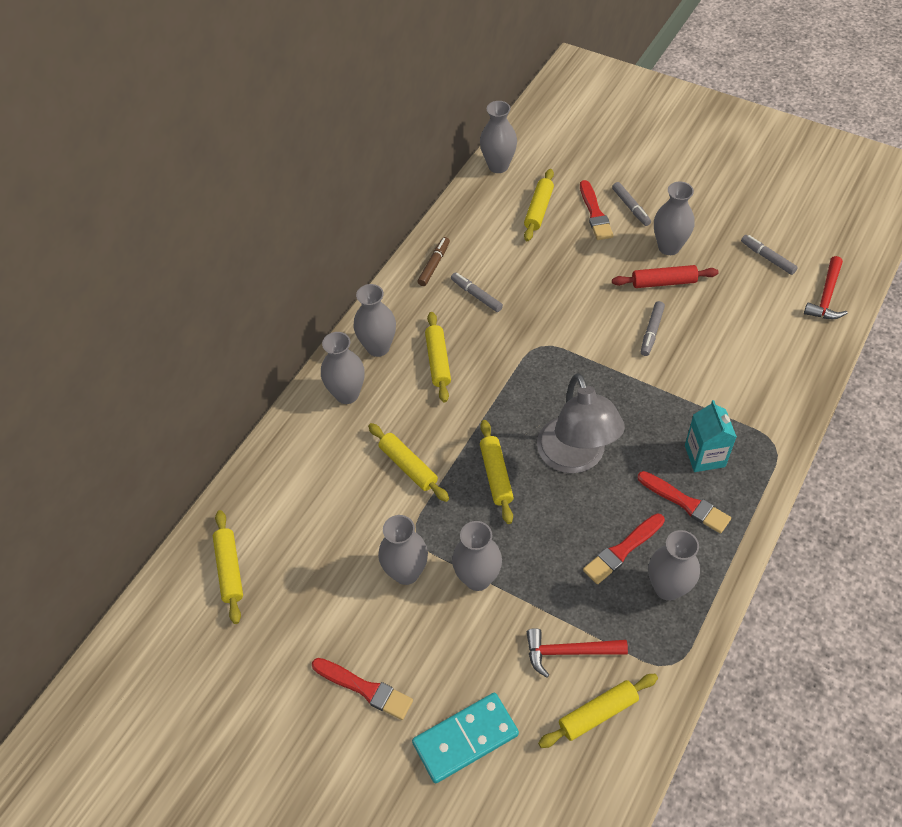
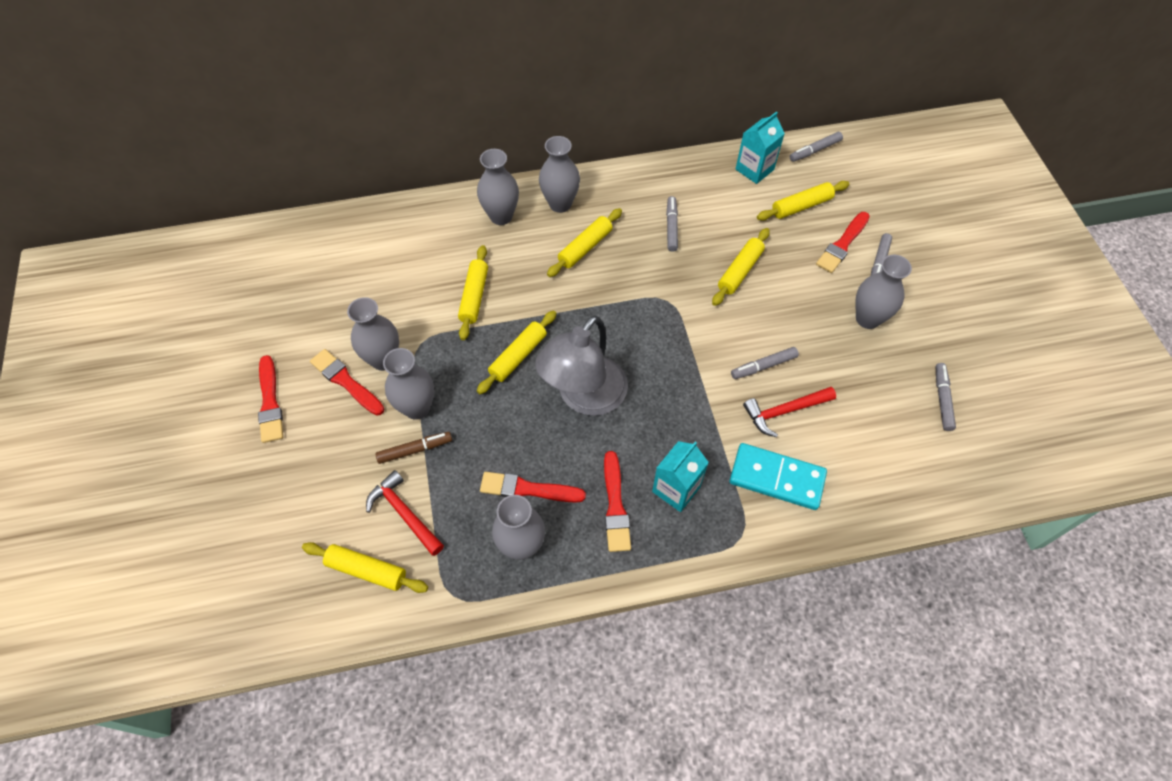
camera: 45 degrees right, 5 degrees up
(230, 569) = (299, 258): yellow rolling pin -> yellow rolling pin (739, 271)
(401, 615) = (346, 382): none -> red brush
(434, 265) = (671, 181): brown marker -> brown marker (415, 450)
(465, 738) = (278, 494): turquoise domino -> turquoise domino (777, 478)
(477, 210) = (754, 169): none -> turquoise carton
(498, 166) = (815, 150): grey vase -> grey marker
(663, 282) = (825, 340): red rolling pin -> none
(826, 296) = (952, 474): red hammer -> red hammer (784, 411)

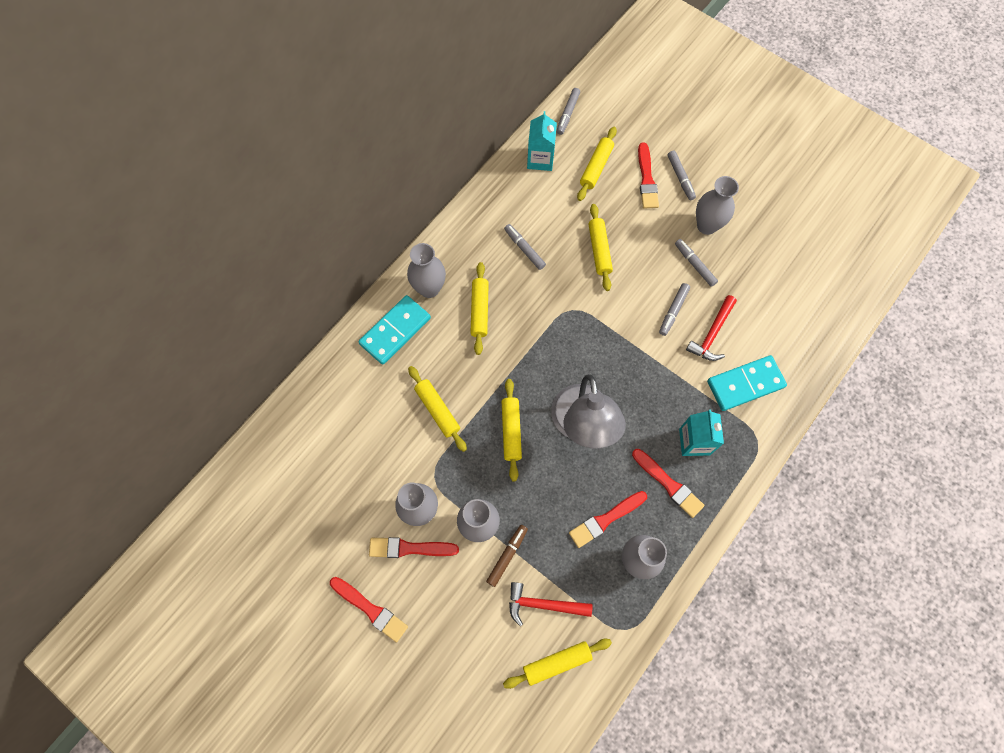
camera: 40 degrees left, 10 degrees up
(501, 216) = (395, 331): grey vase -> turquoise domino
(942, 399) = (793, 251): grey marker -> grey marker (694, 264)

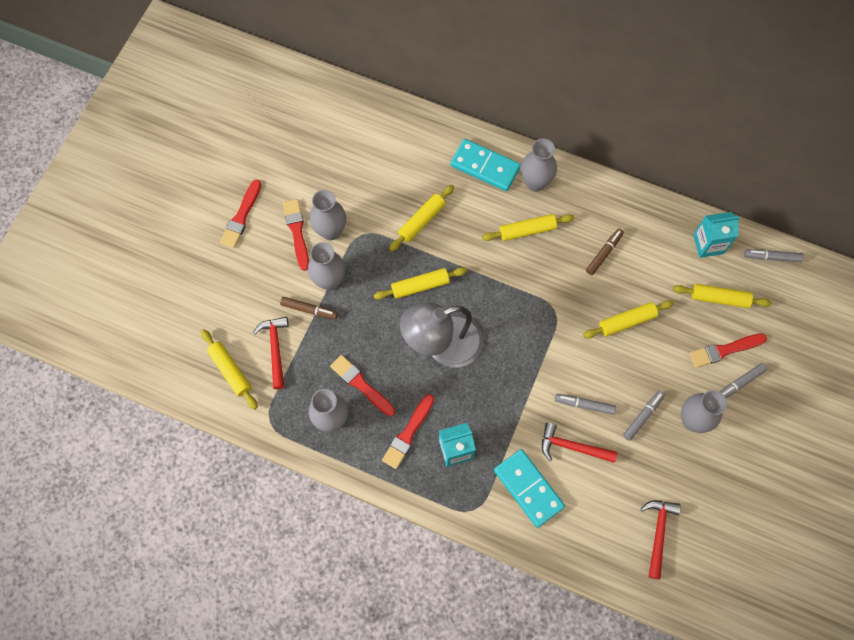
camera: 75 degrees right, 0 degrees up
(524, 249) = (604, 253): grey marker -> brown marker
(805, 285) = (658, 533): none -> red hammer

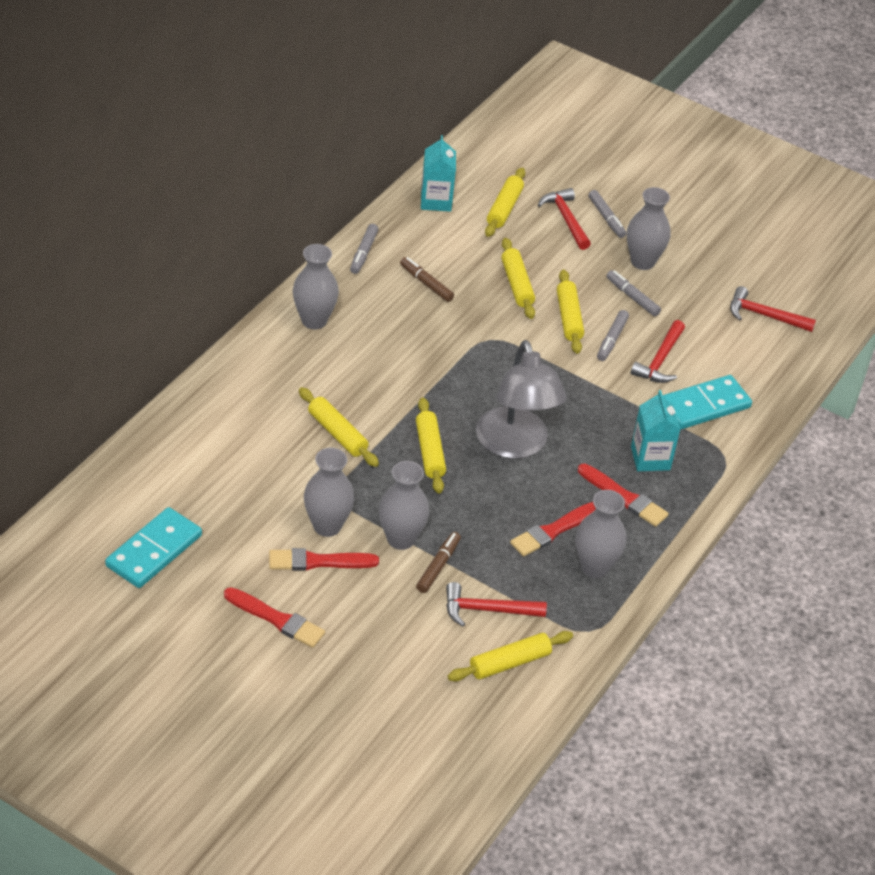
camera: 85 degrees left, 25 degrees down
(485, 167) = (277, 360): turquoise domino -> turquoise domino (154, 551)
(527, 230) = (378, 341): yellow rolling pin -> yellow rolling pin (569, 318)
(725, 350) = (566, 219): red brush -> red hammer
(772, 257) = (464, 159): grey marker -> grey marker (363, 253)

